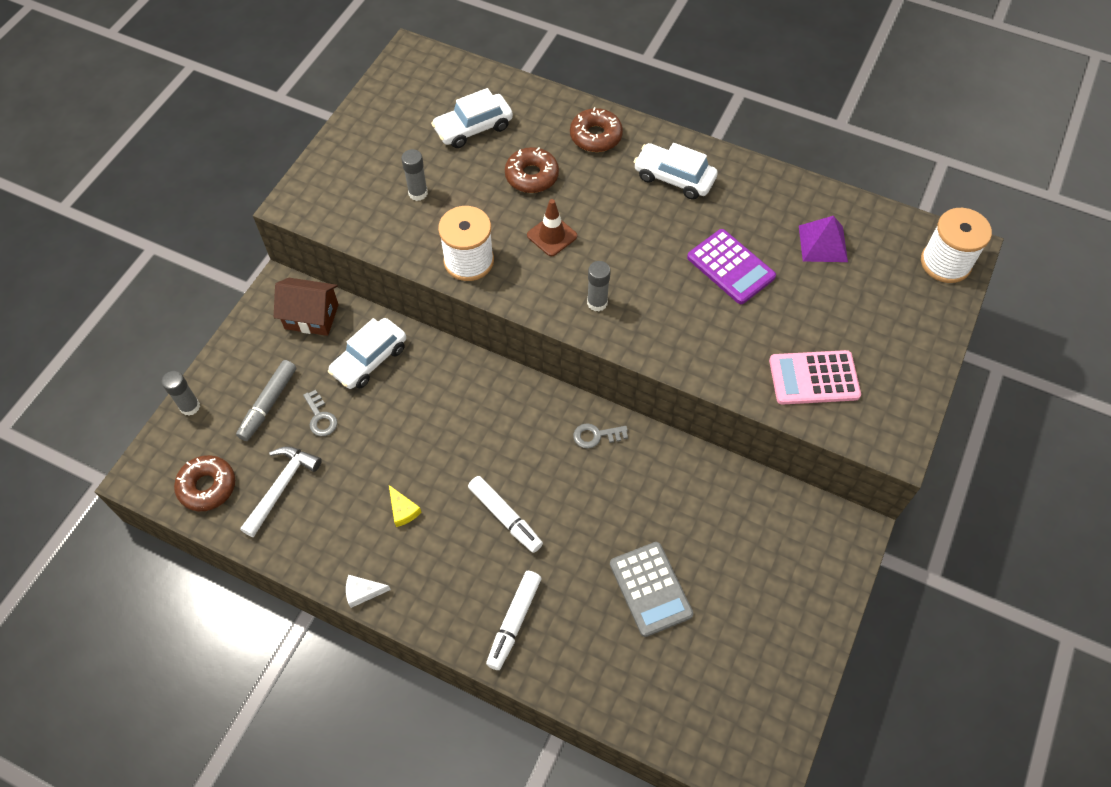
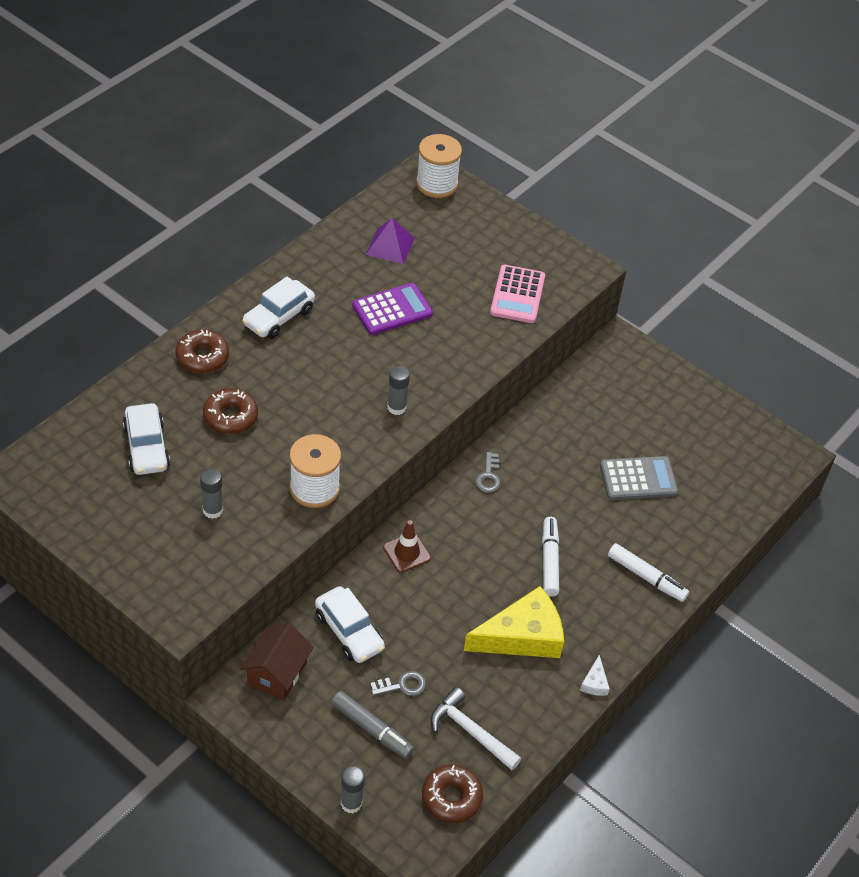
camera: 80 degrees left, 10 degrees down
(403, 510) = (522, 636): yellow cheese -> yellow cheese, size x2.47
(505, 517) = (549, 560): white marker -> white marker turned 60 degrees counterclockwise
(552, 236) = (309, 420): brown traffic cone -> brown traffic cone (407, 553)

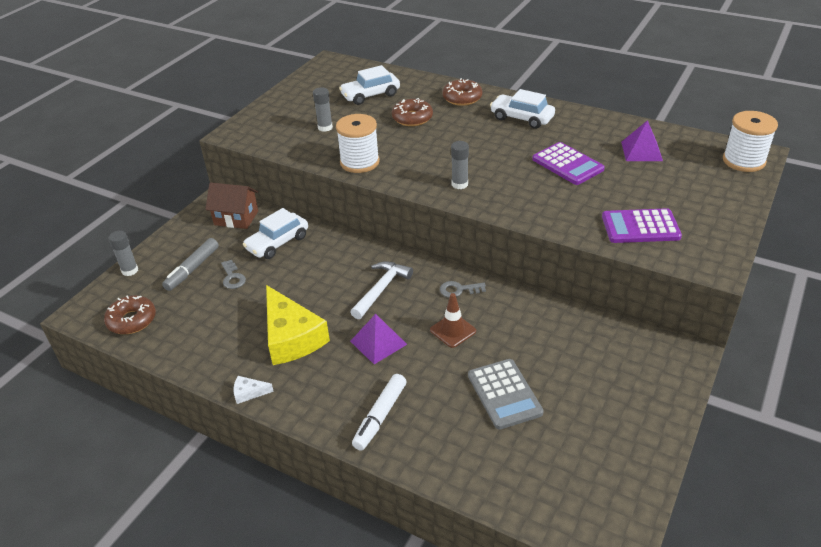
camera: 85 degrees right, 10 degrees down
(407, 553) = (360, 258): brown traffic cone -> brown traffic cone (453, 330)
(470, 731) = (193, 321): white hammer -> white hammer (381, 289)
(517, 295) = (640, 227): pink calculator -> purple calculator
(549, 560) = (378, 342): white marker -> purple pyramid

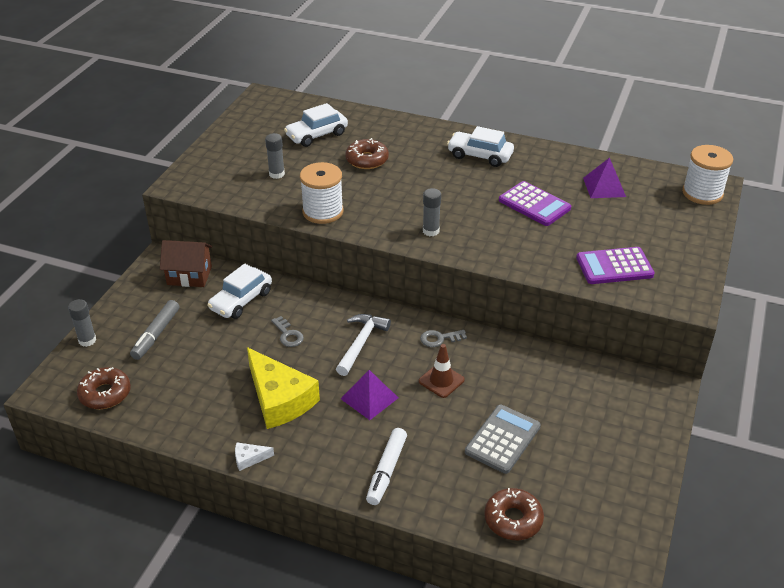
camera: 10 degrees left, 0 degrees up
(232, 277) = (202, 341): grey key -> grey key (288, 335)
(462, 98) = (414, 135): brown donut -> brown donut (513, 519)
(504, 394) = (502, 439): grey calculator -> grey calculator turned 120 degrees counterclockwise

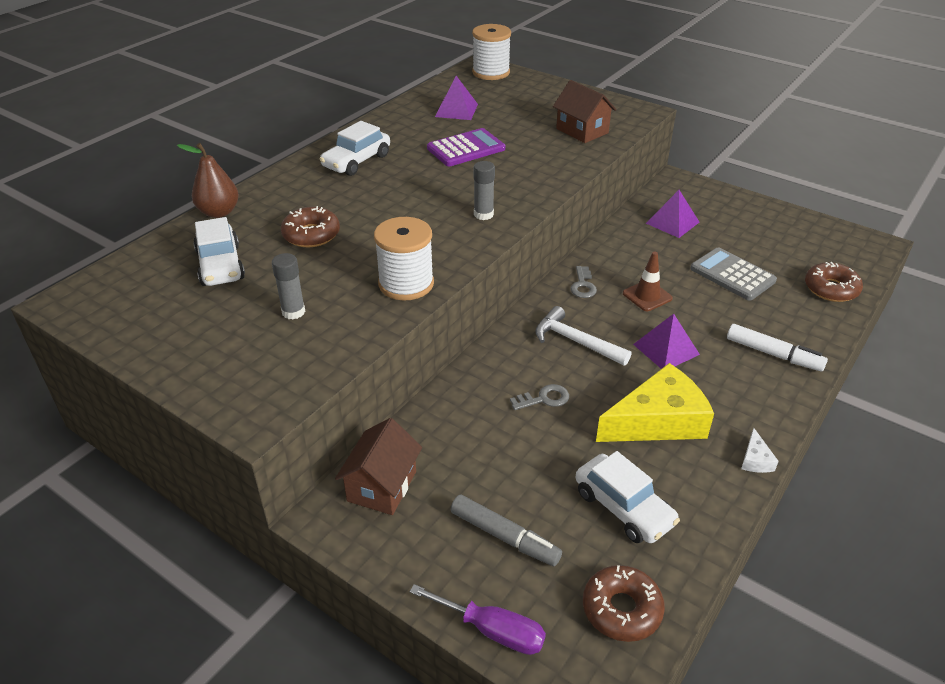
camera: 75 degrees left, 0 degrees up
(87, 340) = (492, 630): grey glue stick -> purple screwdriver
(241, 300) = (461, 435): white car -> white car (623, 508)
(378, 117) = (219, 212): none -> brown pear
(577, 390) = (672, 222): none -> purple pyramid
(614, 266) = (582, 131): purple calculator -> brown house

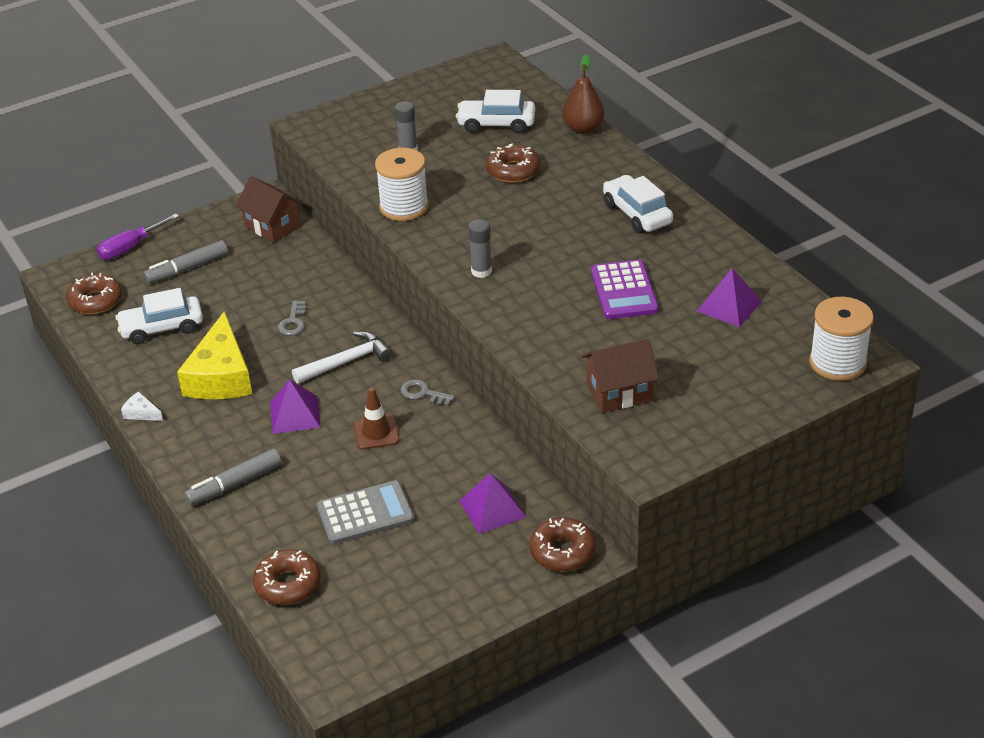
camera: 115 degrees right, 0 degrees up
(681, 189) = (562, 551): none -> brown donut
(773, 354) = (235, 484): white marker -> grey marker

